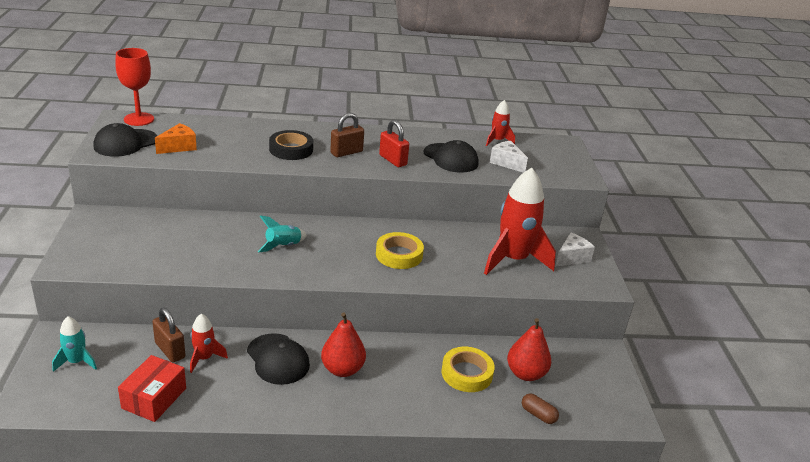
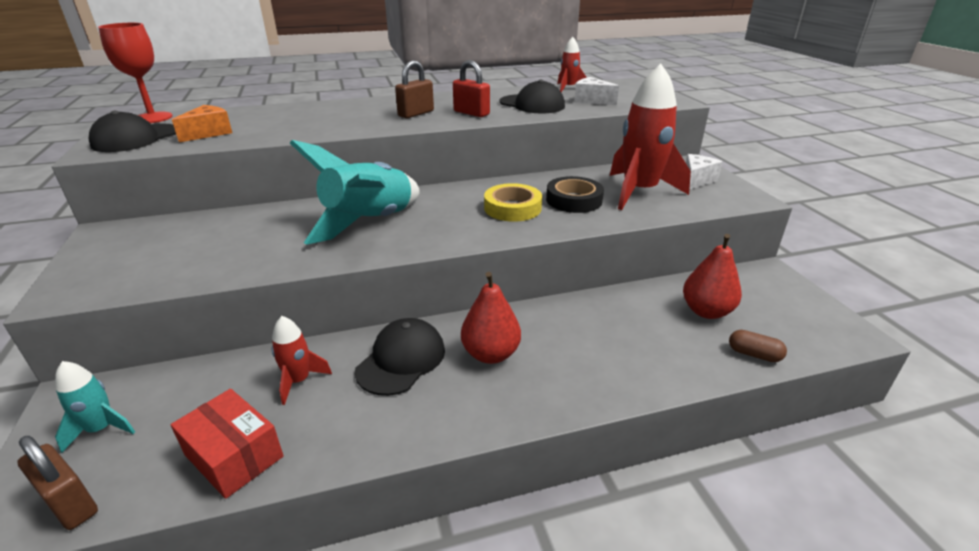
camera: 10 degrees left, 0 degrees up
(154, 398) = (234, 456): red box -> red box turned 60 degrees counterclockwise
(170, 350) = (246, 381): brown padlock -> brown padlock (70, 504)
(278, 359) = (401, 360): black cap -> black cap turned 105 degrees counterclockwise
(283, 246) = (370, 222): turquoise rocket -> turquoise rocket, size x2.05
(291, 149) = (350, 119): black tape -> black tape (574, 200)
(467, 373) = (641, 325): yellow tape -> none

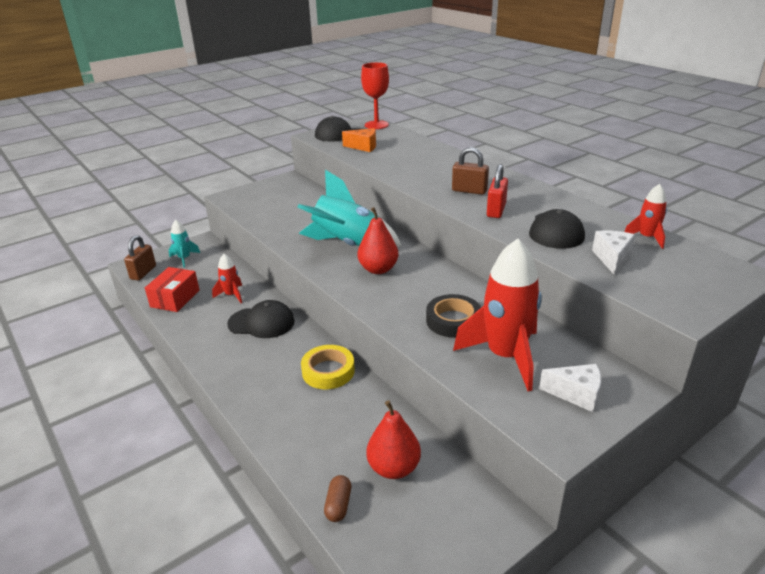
camera: 70 degrees right, 0 degrees up
(490, 354) = (281, 356): red pear -> red pear (378, 269)
(512, 208) = (413, 293): yellow tape -> yellow tape (328, 371)

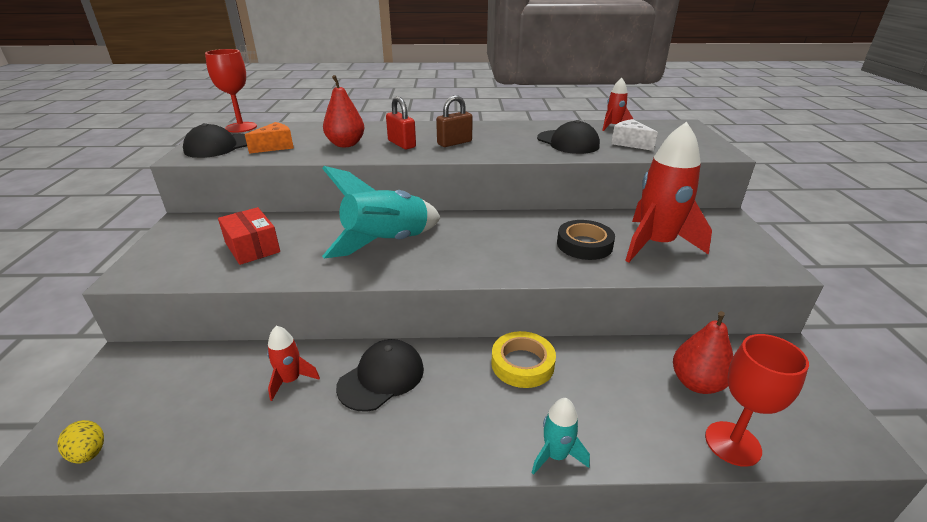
camera: 55 degrees left, 0 degrees up
(143, 272) = (89, 453): brown padlock -> yellow egg
(175, 298) = (216, 440): red box -> red box (252, 247)
(184, 258) = (132, 392): turquoise rocket -> turquoise rocket (556, 455)
(338, 505) = (732, 443): brown capsule -> red goblet
(378, 269) = (457, 245): red pear -> red pear (346, 144)
(496, 210) = (505, 147): red padlock -> red padlock (402, 144)
(576, 394) = (723, 239): white cheese -> none

